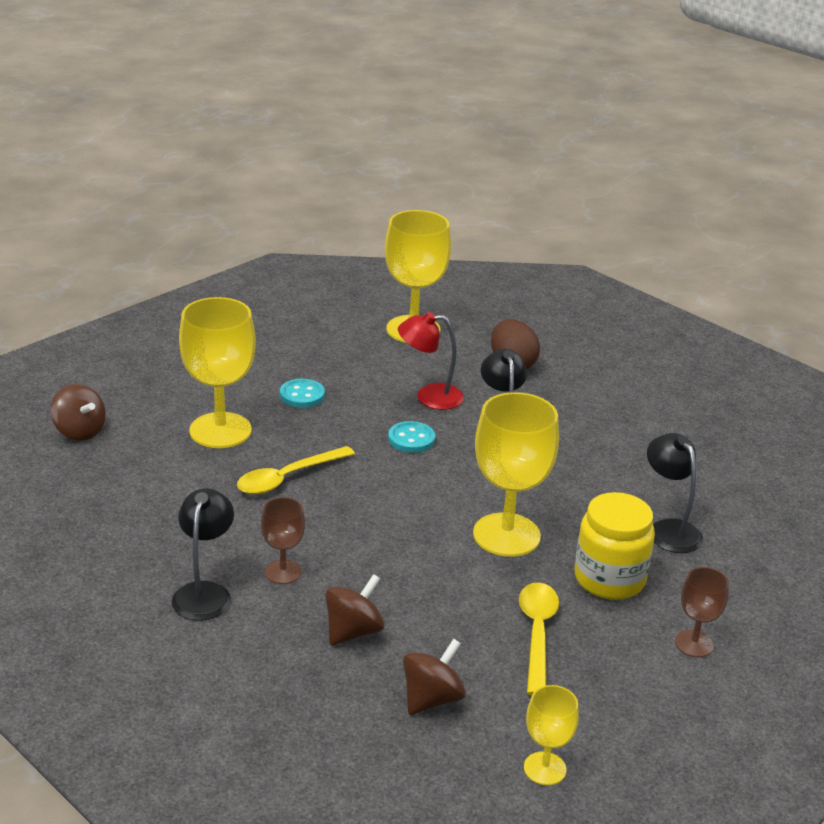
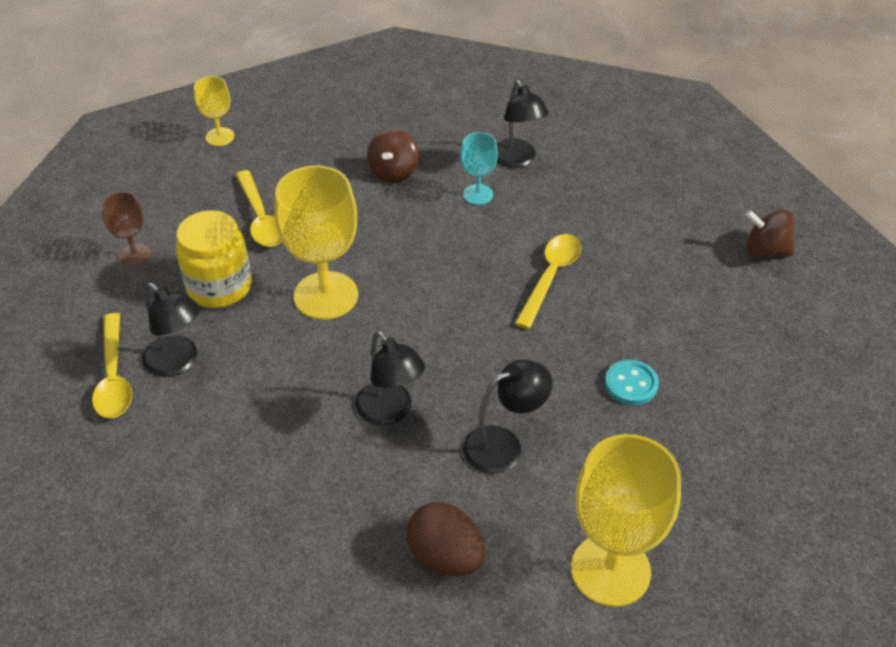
camera: 155 degrees right, 15 degrees up
(220, 430) = (657, 303): yellow goblet -> none
(283, 572) = (478, 194): brown goblet -> turquoise goblet
(411, 439) = (479, 372): turquoise button -> none
(429, 396) = (504, 445): red lamp -> black lamp
(431, 699) = (312, 150): brown spinning top -> none
(731, 538) = (114, 377): none -> yellow spoon

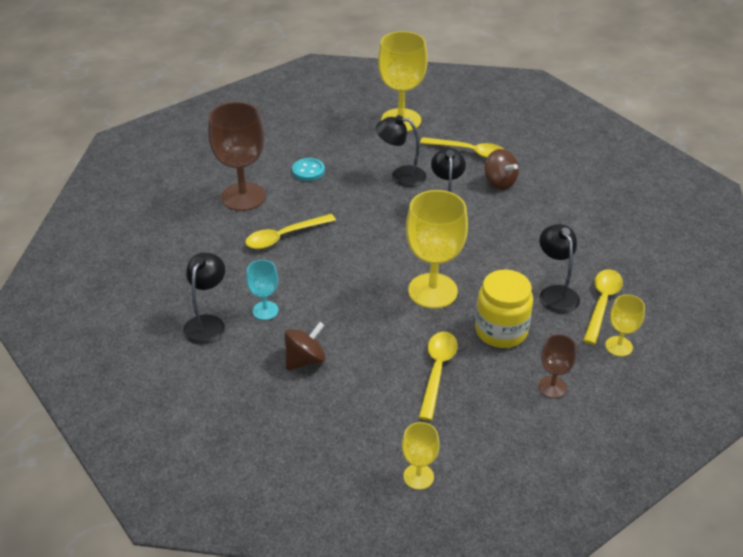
camera: 145 degrees left, 5 degrees down
(76, 331) = (618, 346): none -> yellow goblet
(445, 556) = (468, 152): brown egg -> yellow spoon
(658, 302) = (243, 197): none -> brown goblet
(765, 250) = (146, 193): brown spinning top -> brown spinning top (499, 182)

